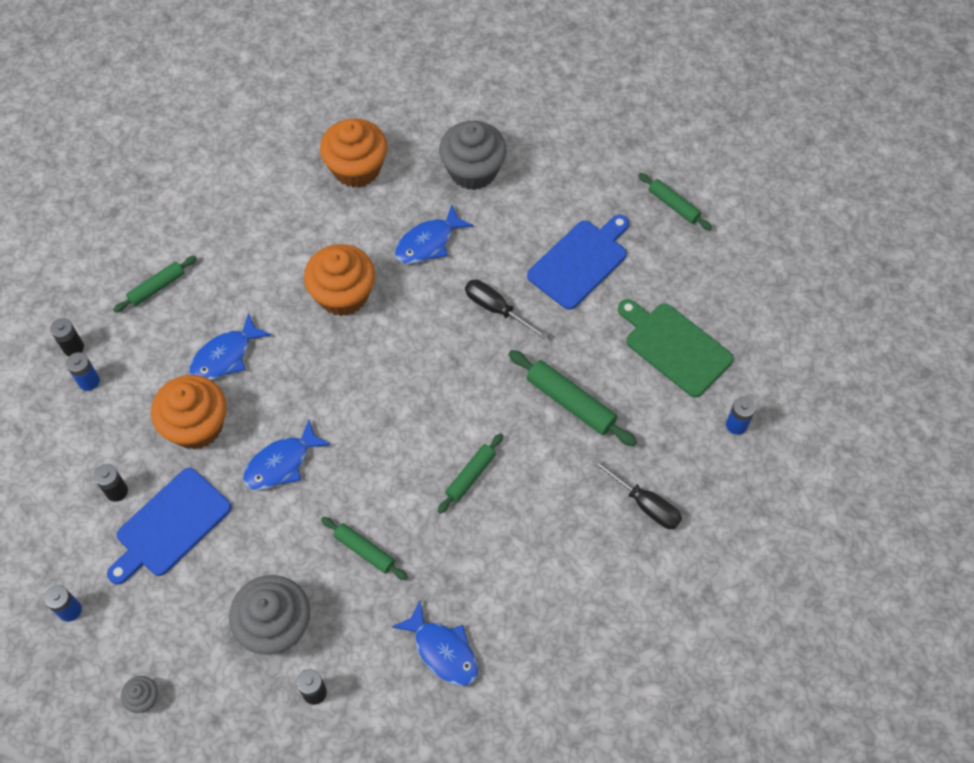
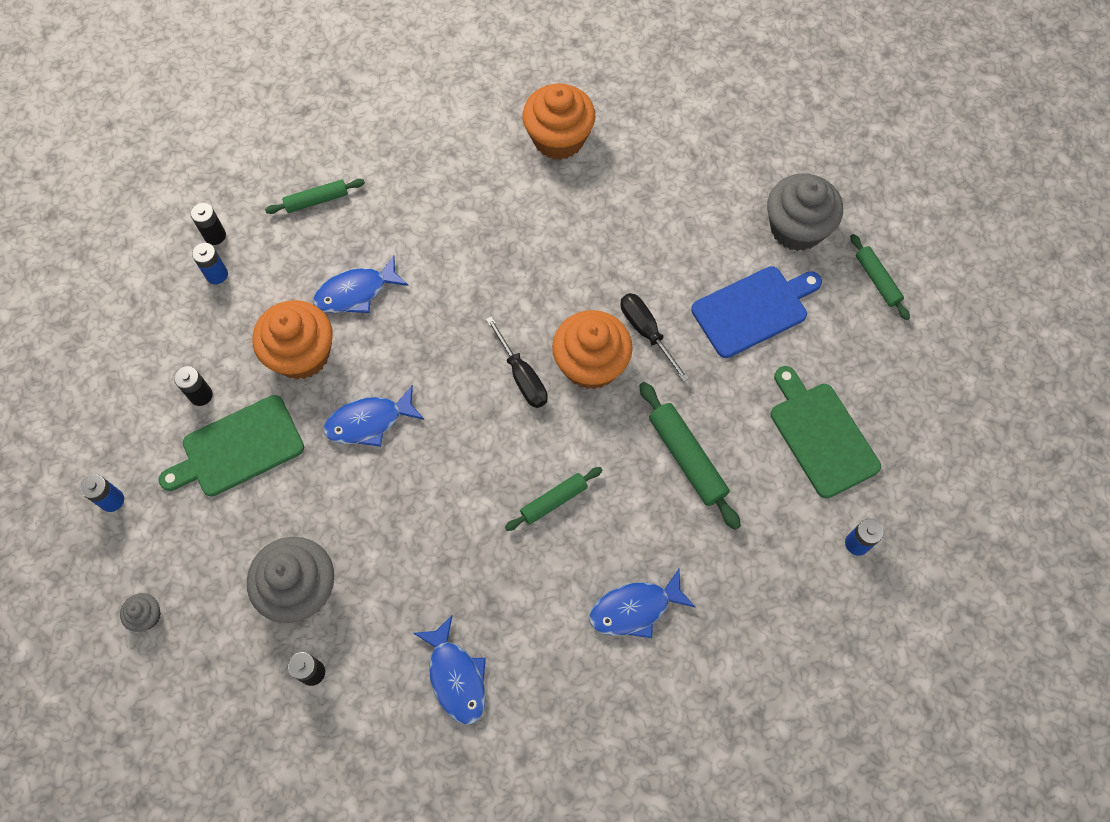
camera: 20 degrees right, 5 degrees up
(170, 526) = (238, 448): blue cutting board -> green cutting board
(343, 294) = (496, 266): orange cupcake -> orange cupcake (591, 364)
(364, 551) = (417, 542): green rolling pin -> none
(428, 243) = (602, 239): blue fish -> blue fish (635, 609)
(473, 170) = (677, 177): grey cupcake -> grey cupcake (796, 228)
(645, 504) = (725, 596): black screwdriver -> black screwdriver (522, 376)

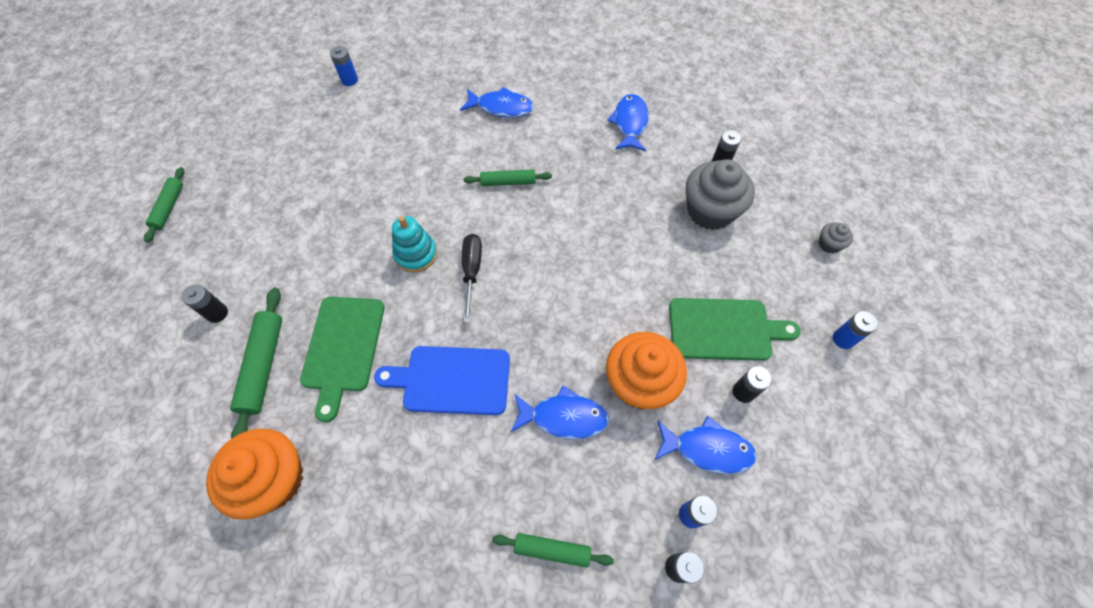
camera: 150 degrees left, 5 degrees down
(369, 422) = (608, 297): blue fish -> blue fish (707, 449)
(591, 364) = (416, 254): orange cupcake -> turquoise stacking toy
(646, 332) = (357, 256): black screwdriver -> none
(686, 458) = (403, 165): green rolling pin -> green rolling pin (263, 366)
(723, 218) = (217, 313): none -> black battery
(753, 309) = (270, 232): blue cutting board -> blue cutting board (451, 380)
(796, 228) = (176, 274): grey cupcake -> none
(821, 435) = (310, 138): green cutting board -> green cutting board (343, 348)

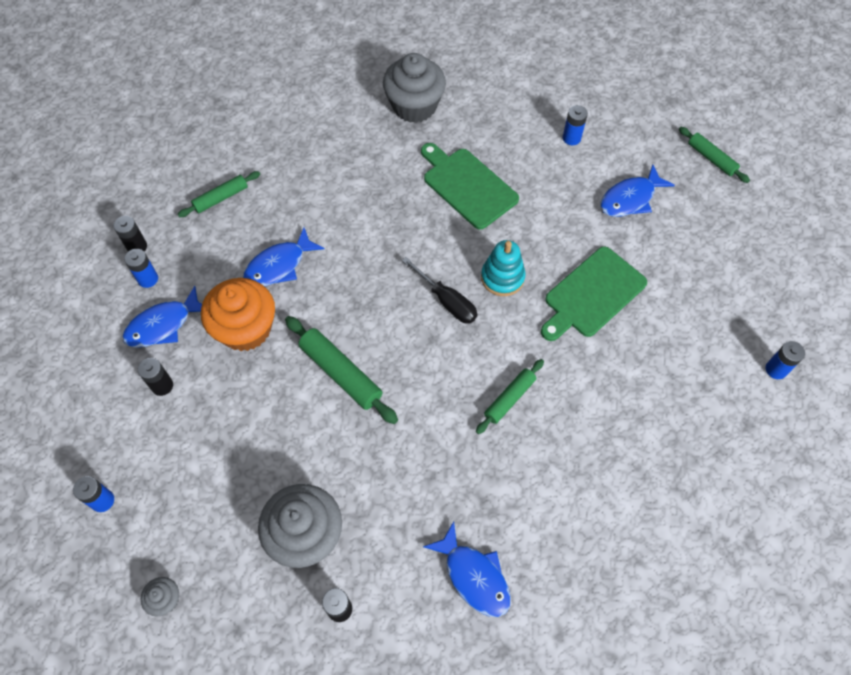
camera: 135 degrees right, 0 degrees up
(217, 313) = (571, 138): black battery -> blue battery
(263, 366) = (500, 140): green rolling pin -> green rolling pin (340, 373)
(274, 479) = (414, 106): orange cupcake -> grey cupcake
(451, 380) = (376, 226): blue cutting board -> none
(501, 107) = (611, 473): blue fish -> blue fish (630, 199)
(724, 329) = (210, 424): green cutting board -> green cutting board (592, 294)

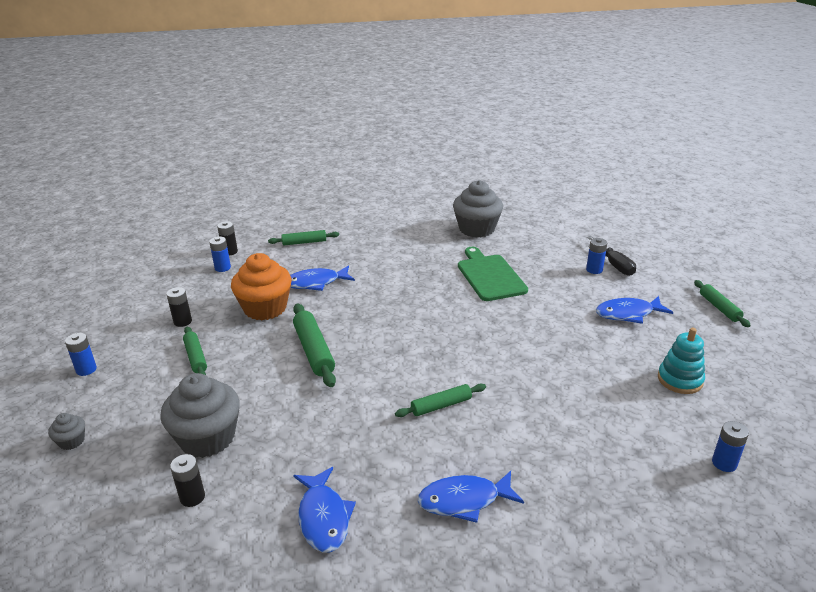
camera: 25 degrees right, 30 degrees down
(163, 325) = (212, 292): blue fish -> blue fish (464, 500)
(216, 433) = (195, 357): none -> green rolling pin
(447, 301) = (429, 333): black screwdriver -> black screwdriver (614, 264)
(502, 277) = (484, 331): turquoise stacking toy -> turquoise stacking toy (680, 380)
(592, 294) = (558, 361): green cutting board -> none

